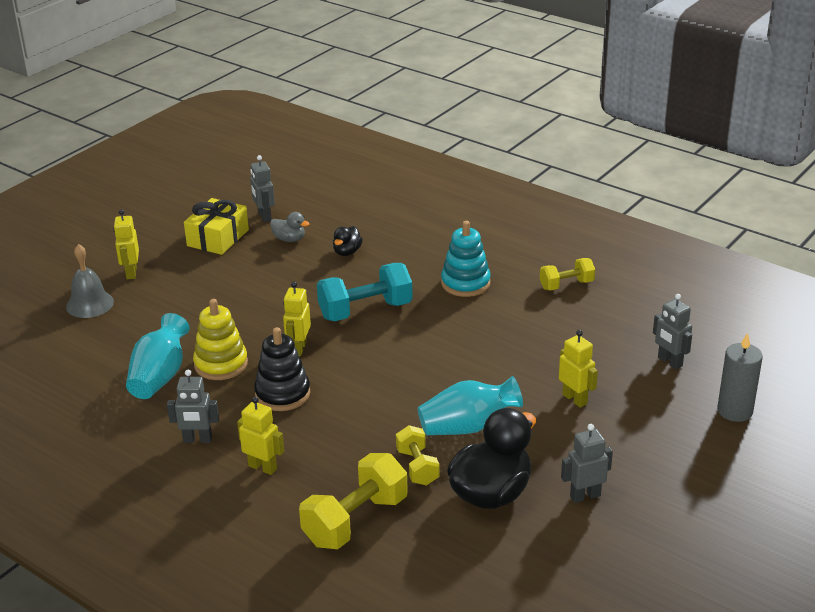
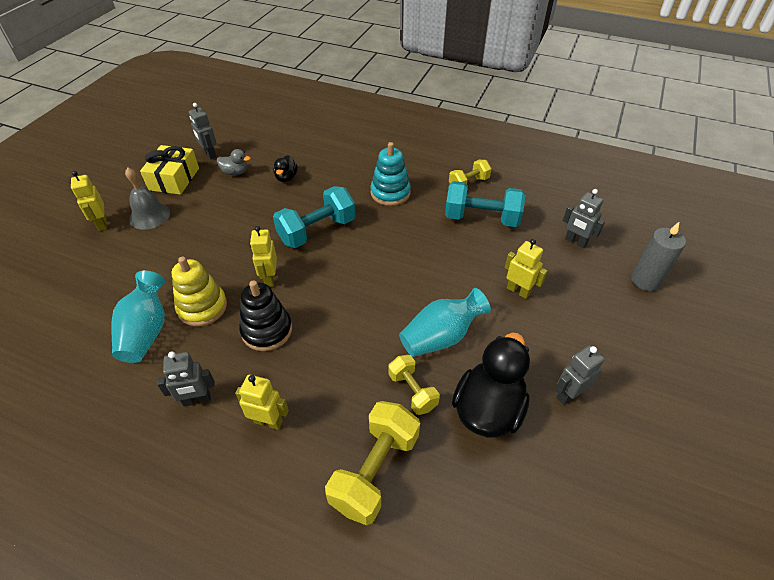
camera: 15 degrees left, 15 degrees up
(90, 304) = (67, 261): grey bell -> grey bell (149, 216)
(565, 323) = (481, 218): none -> turquoise dumbbell

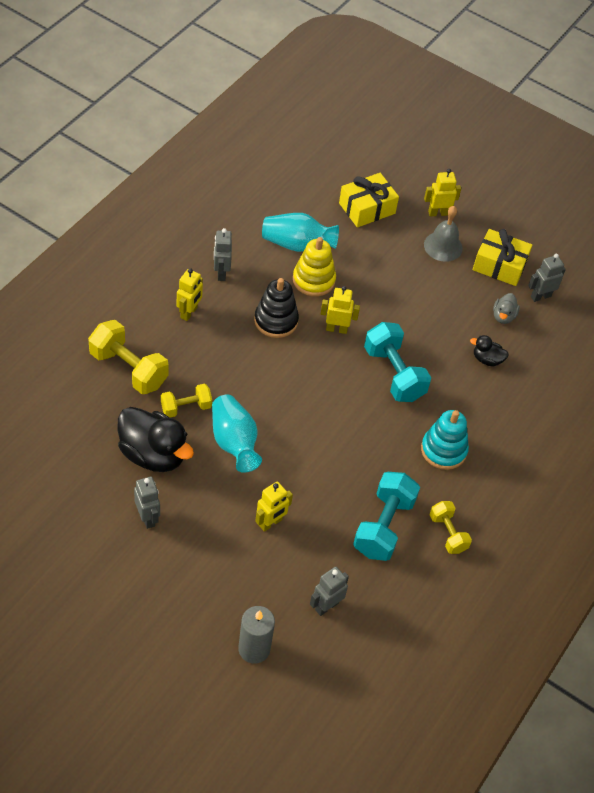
camera: 95 degrees right, 5 degrees up
(90, 278) = (367, 208): none -> yellow gift

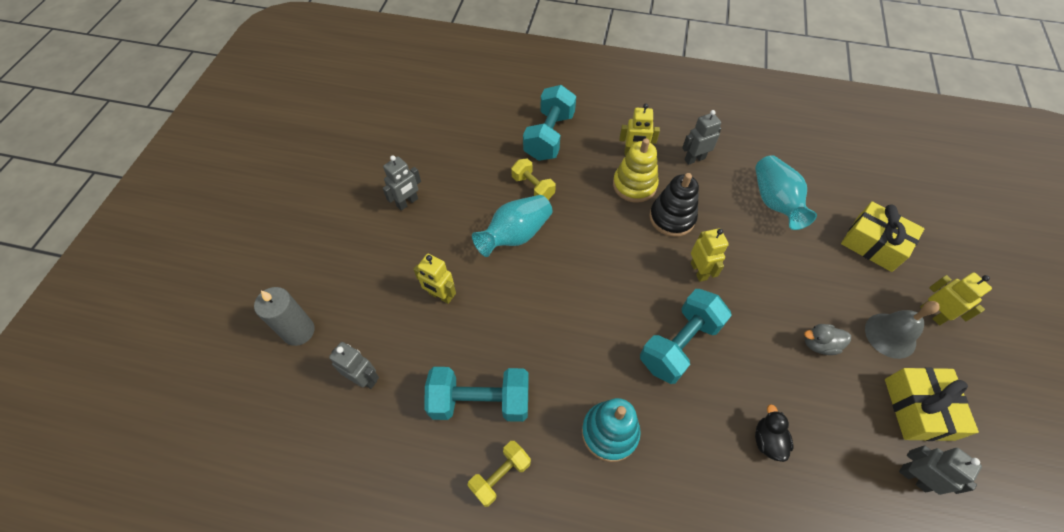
camera: 75 degrees right, 5 degrees up
(128, 369) = (549, 136): yellow dumbbell -> turquoise dumbbell
(153, 454) = (472, 183): black duck -> none
(313, 280) = (743, 231): yellow stacking toy -> yellow stacking toy (634, 185)
(503, 316) = (845, 439): grey duck -> grey duck (819, 344)

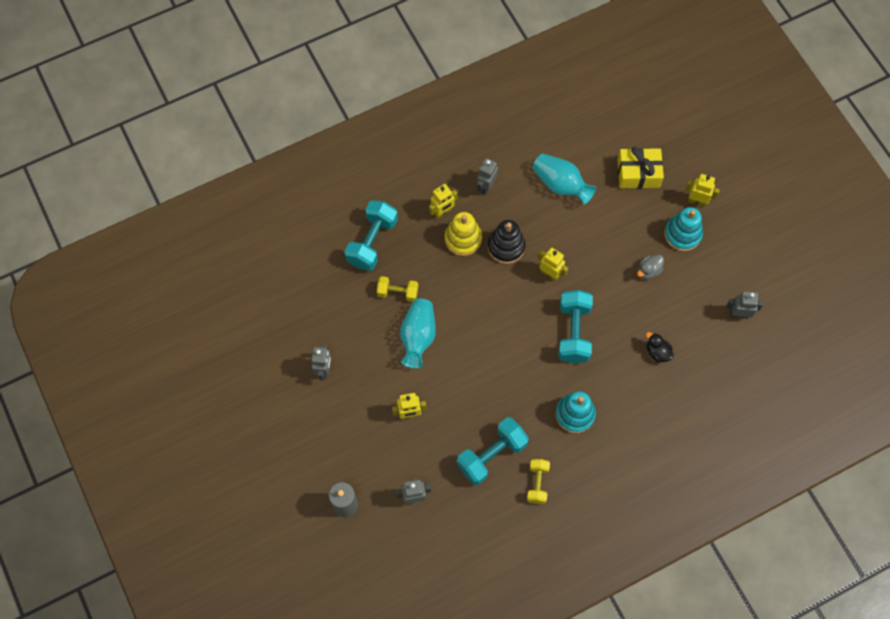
camera: 40 degrees left, 10 degrees up
(549, 136) = (372, 242): turquoise dumbbell -> turquoise dumbbell turned 45 degrees clockwise
(890, 335) = (682, 234): grey bell -> turquoise stacking toy
(918, 409) = (720, 271): yellow gift -> none

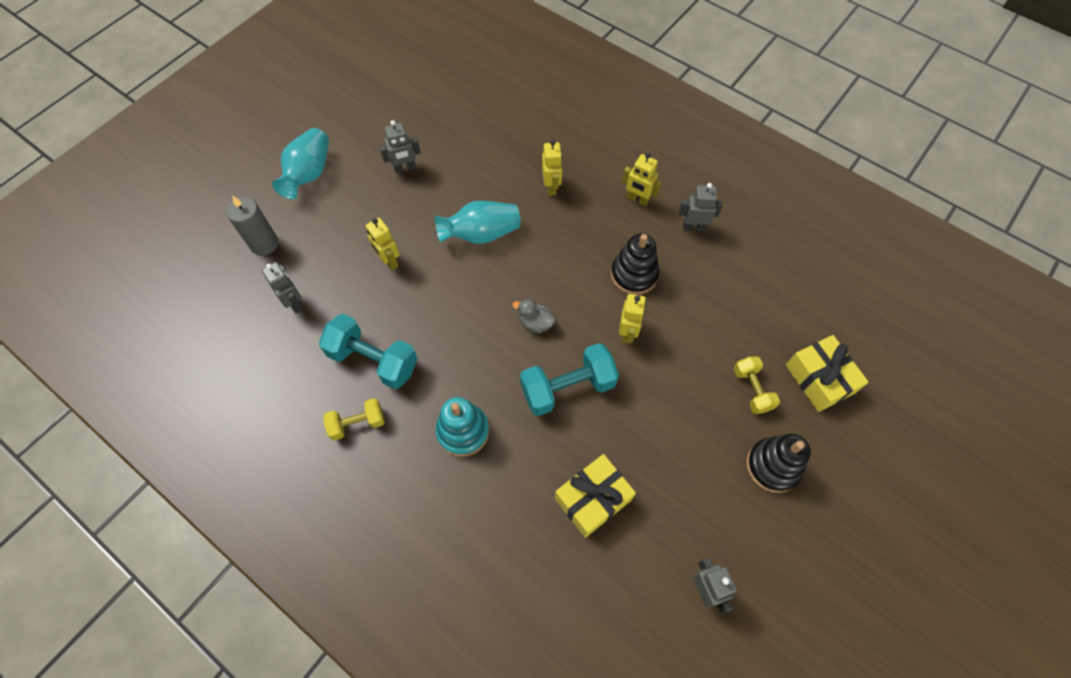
camera: 65 degrees right, 5 degrees down
(372, 242) = (566, 153): turquoise dumbbell -> none
(398, 292) = (522, 196): yellow dumbbell -> yellow dumbbell (752, 389)
(463, 239) = (618, 230): yellow stacking toy -> none
(561, 185) = (746, 299): turquoise vase -> turquoise vase (309, 174)
(648, 271) = (697, 443): grey duck -> grey duck (535, 323)
(657, 352) = (593, 499): black duck -> yellow gift
(682, 234) = (772, 466): turquoise stacking toy -> black stacking toy
(697, 201) = (830, 466): yellow robot -> yellow robot (551, 187)

